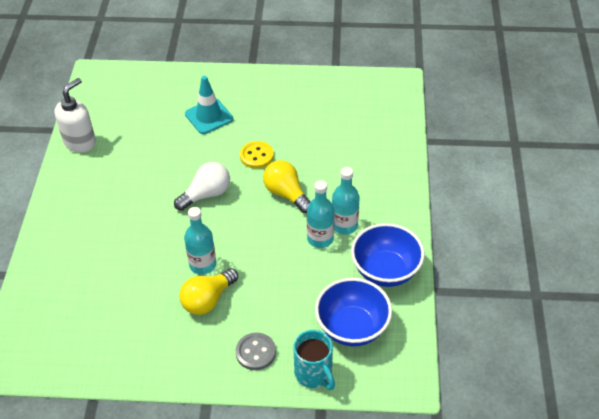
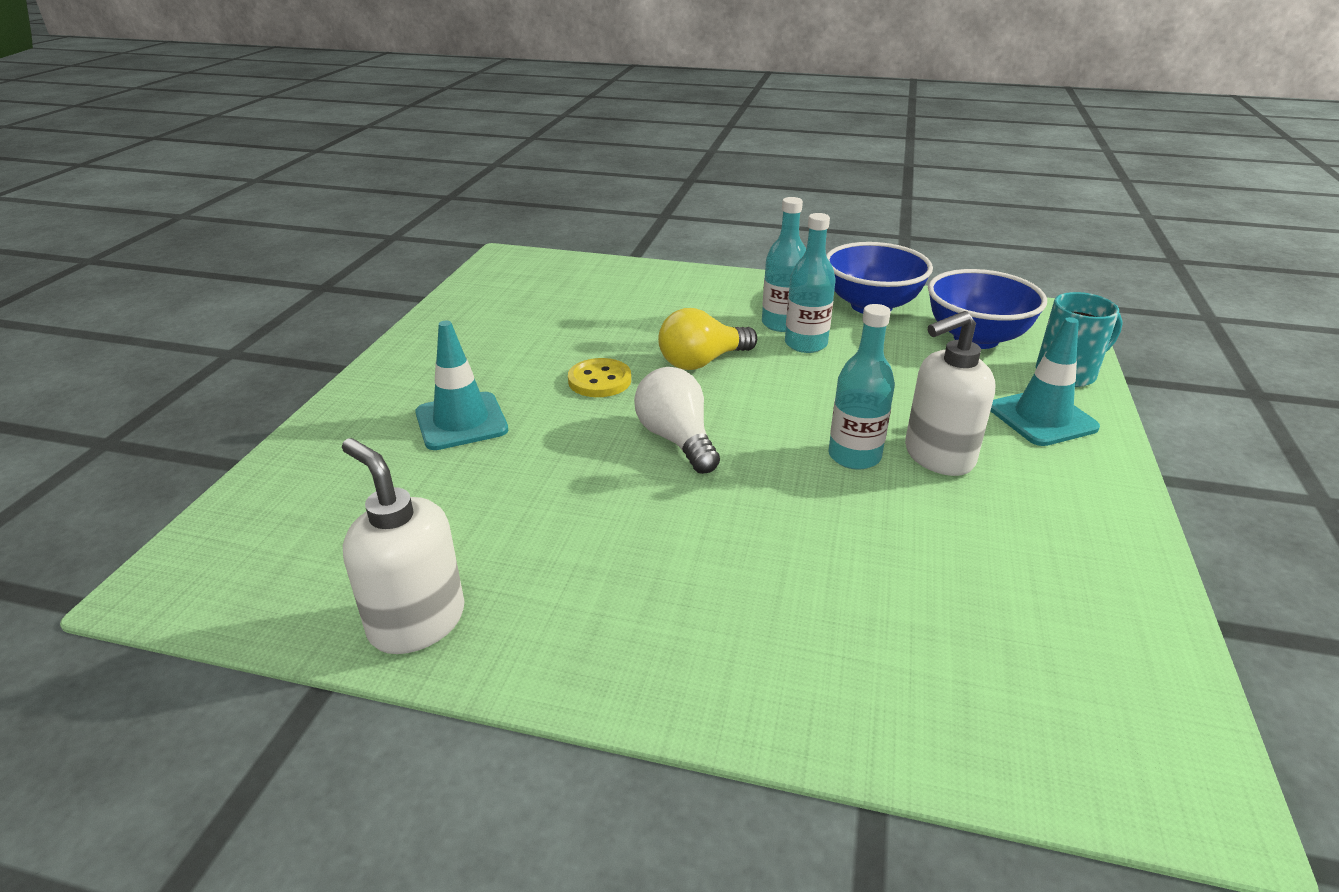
camera: 80 degrees left, 15 degrees down
(208, 300) = (938, 456): yellow light bulb -> white soap dispenser
(255, 352) = (1042, 418): grey button -> turquoise traffic cone

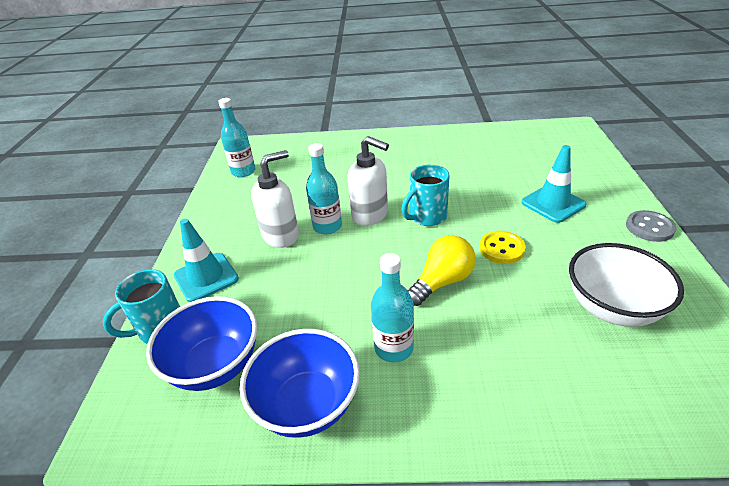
camera: 170 degrees right, 5 degrees up
(384, 370) = (649, 227): none -> grey button
(417, 622) = (477, 136): white soap dispenser -> white soap dispenser (370, 215)
(540, 317) = (611, 308): none -> white bowl
(677, 439) = (427, 217): white light bulb -> turquoise mug
(805, 344) = (367, 322): turquoise bottle -> turquoise bottle (243, 171)

